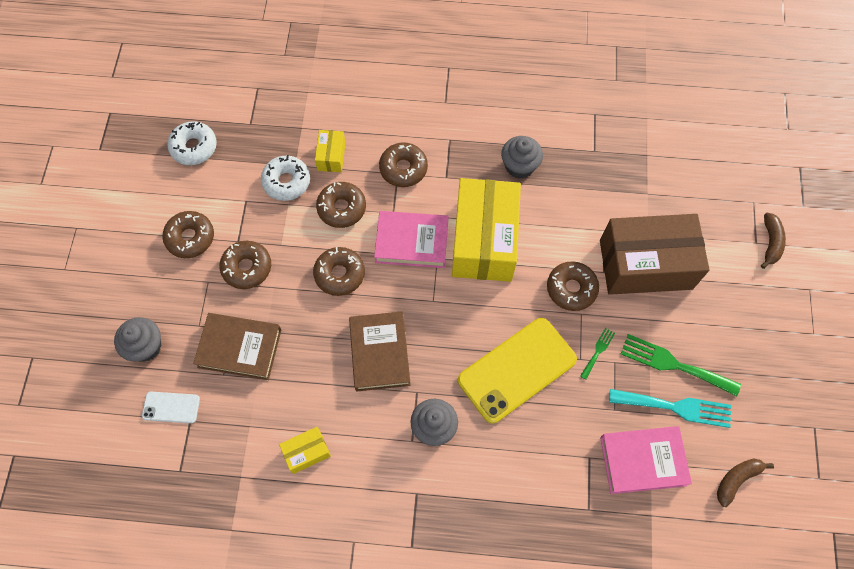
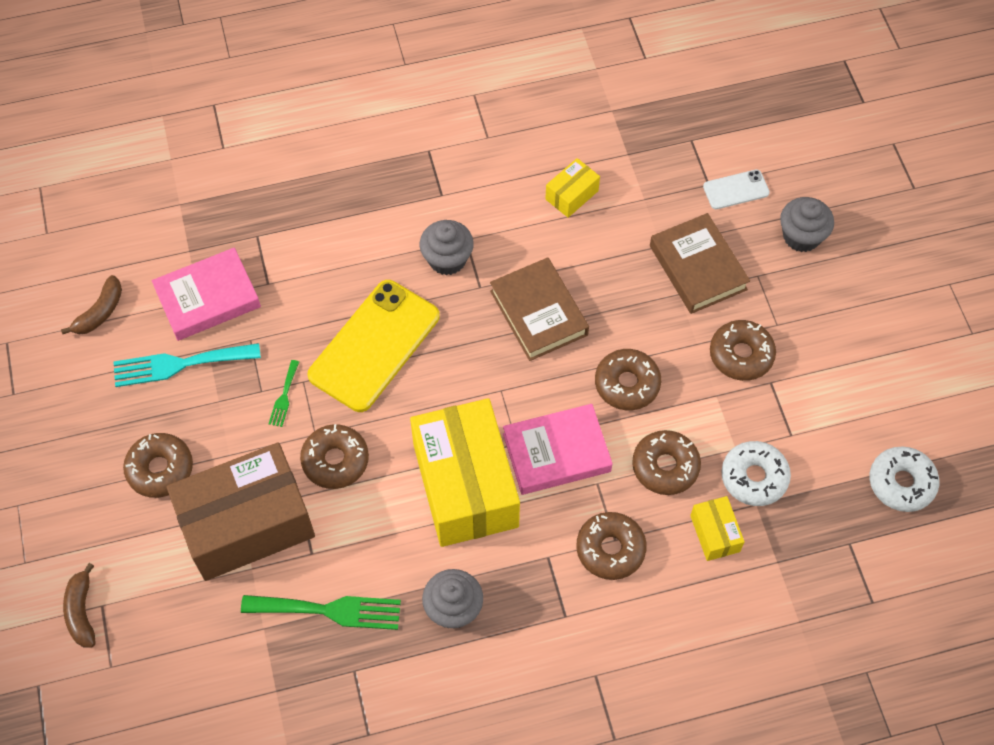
camera: 160 degrees right, 5 degrees down
(190, 238) = (829, 367): brown donut -> brown donut (160, 469)
(239, 348) = (698, 267): brown book -> brown book turned 75 degrees clockwise
(674, 364) = (189, 411): green fork -> green fork (329, 610)

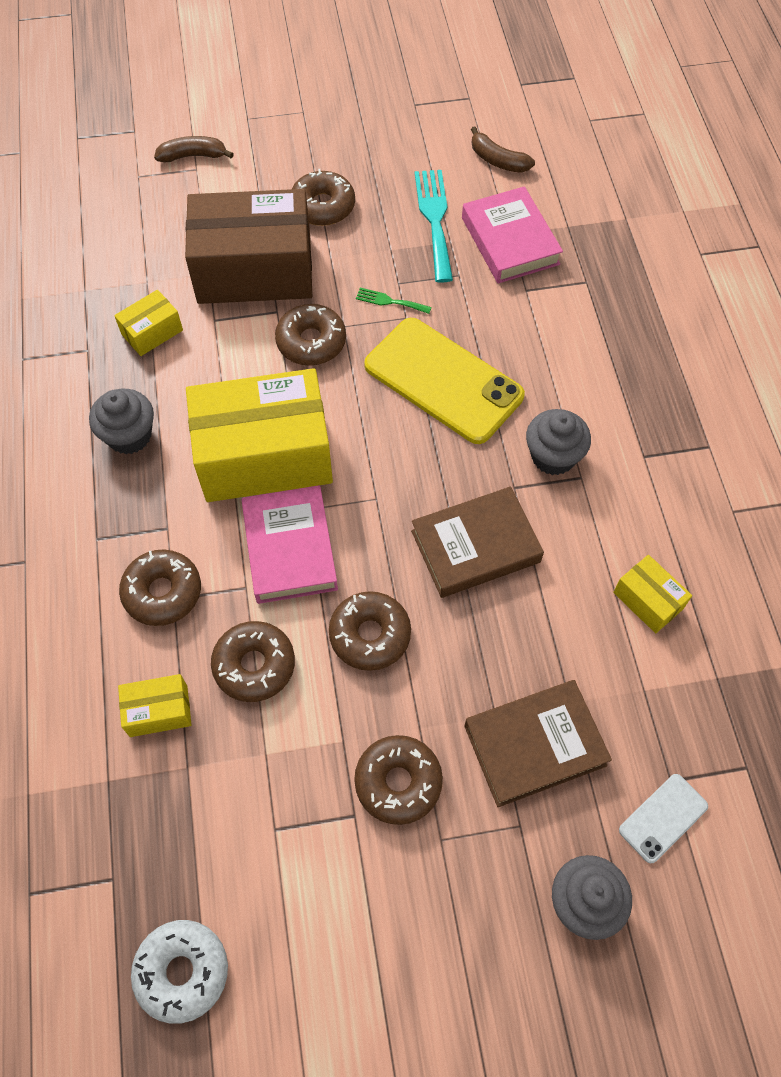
camera: 95 degrees right, 0 degrees up
(247, 524) = (254, 270): brown box -> brown box turned 75 degrees counterclockwise
(329, 610) = (152, 332): green fork -> yellow box
(736, 190) = (663, 818): white phone -> white phone turned 60 degrees clockwise
(754, 477) = (223, 770): white donut -> none

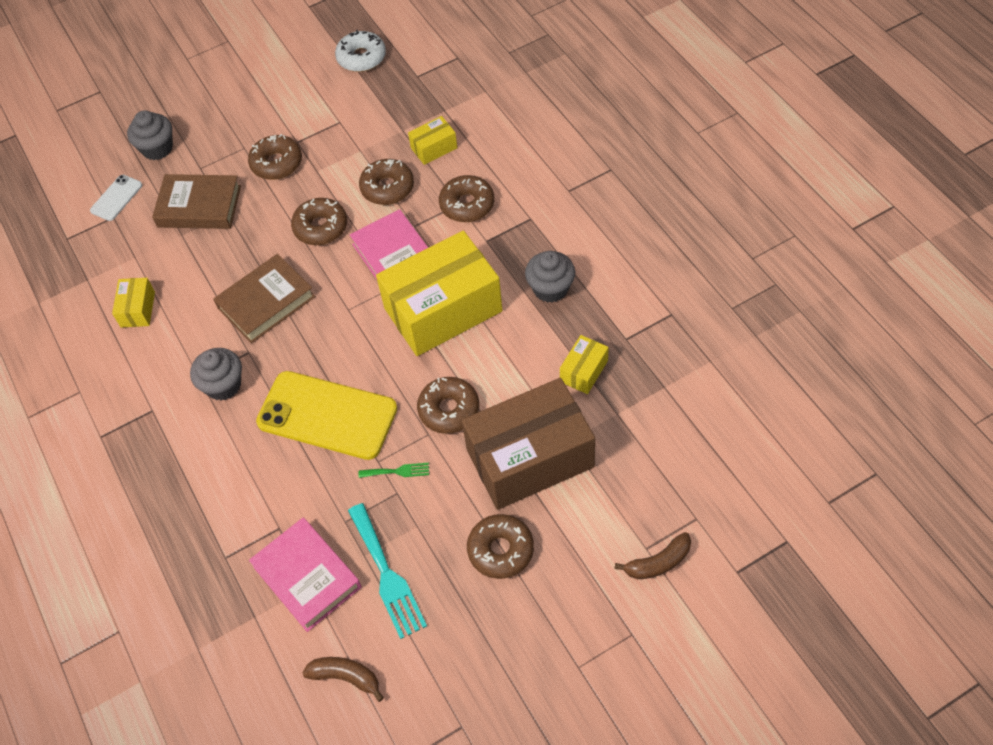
camera: 165 degrees right, 5 degrees down
(535, 745) = (199, 206): brown book -> brown book turned 45 degrees clockwise
(648, 600) = (138, 309): yellow box -> yellow box turned 60 degrees clockwise

